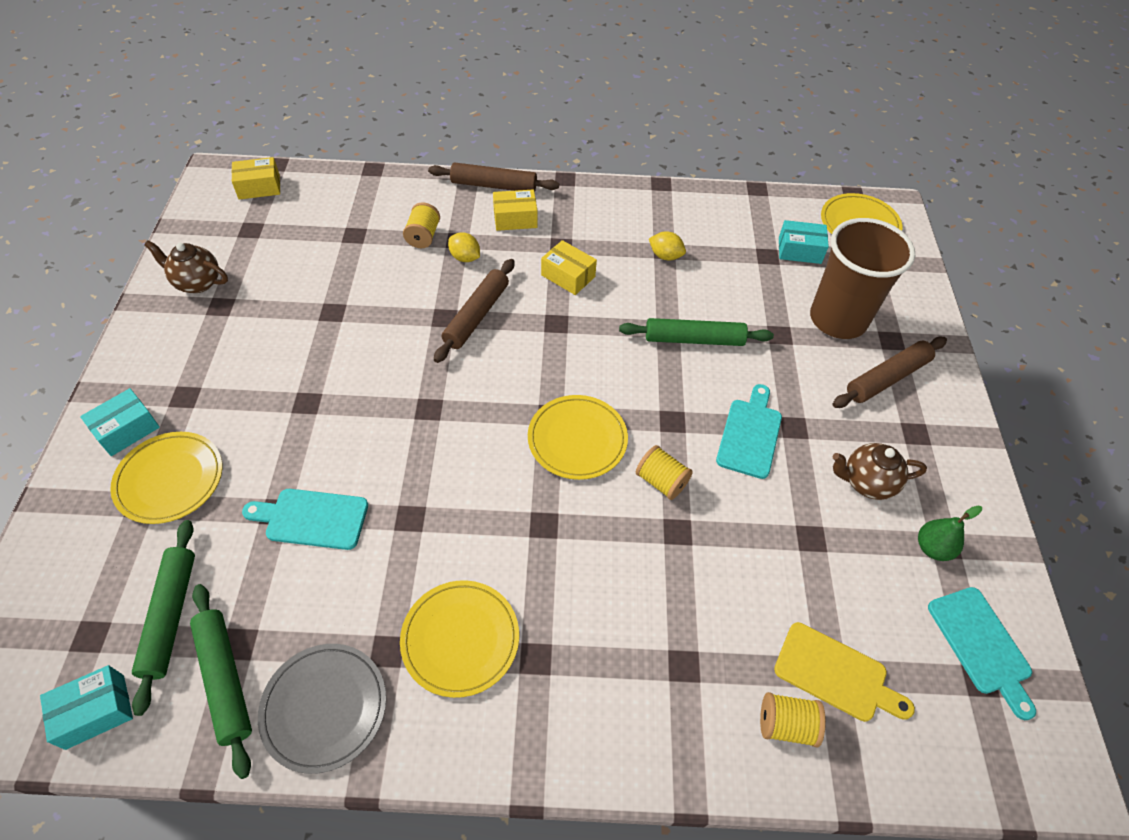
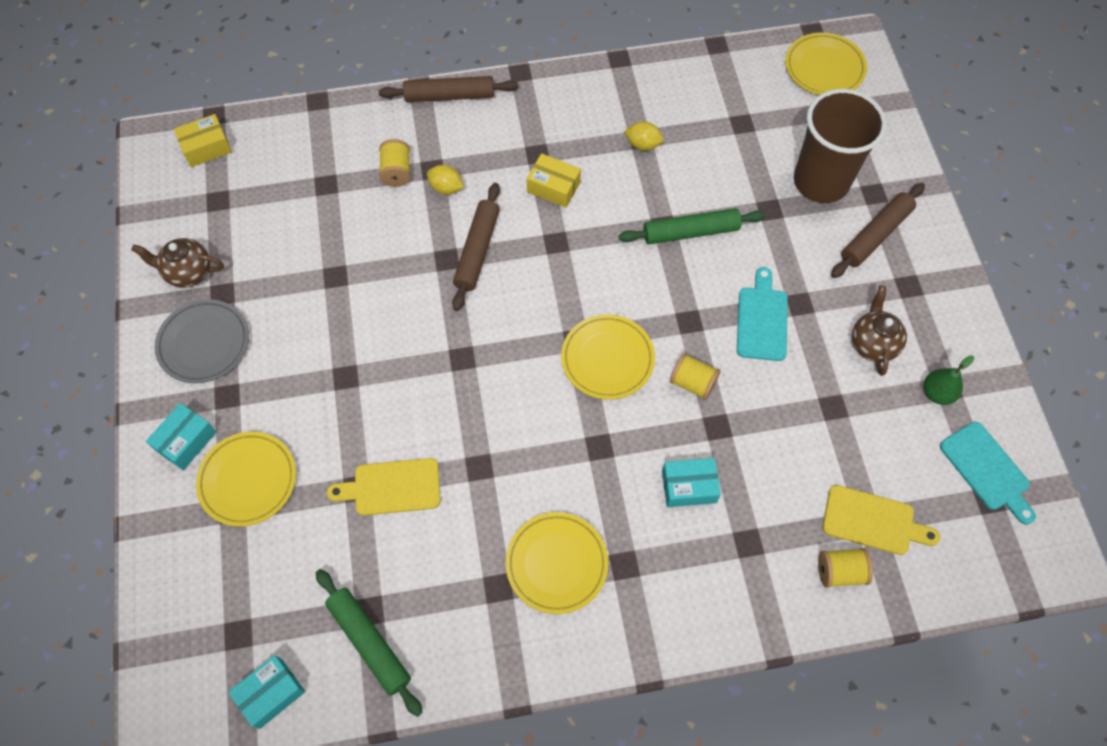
camera: 10 degrees left, 10 degrees up
(170, 616) = (300, 601): green rolling pin -> none
(312, 518) = (392, 487): turquoise cutting board -> yellow cutting board
(324, 708) = (461, 646): grey plate -> grey plate (204, 343)
(515, 218) = (483, 131): yellow box -> none
(799, 250) = (771, 111): turquoise box -> turquoise box (689, 486)
(866, 482) = (872, 344): brown teapot -> brown teapot turned 105 degrees clockwise

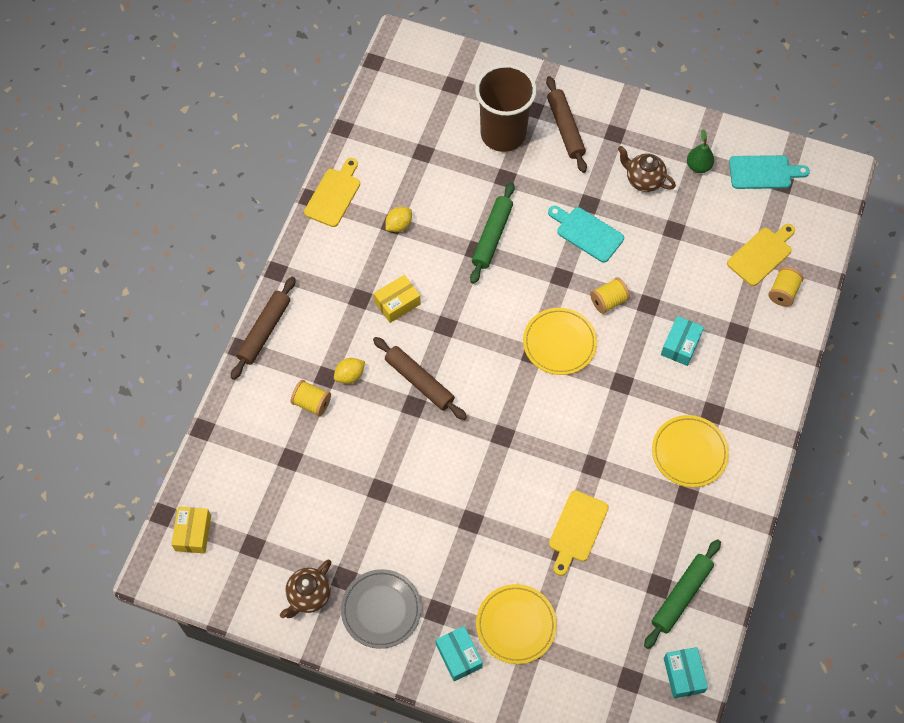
camera: 60 degrees left, 0 degrees up
(369, 643) = (681, 596): green rolling pin -> green rolling pin turned 45 degrees counterclockwise
(636, 75) = (334, 195): none -> yellow cutting board
(824, 67) = (410, 74): yellow plate -> none

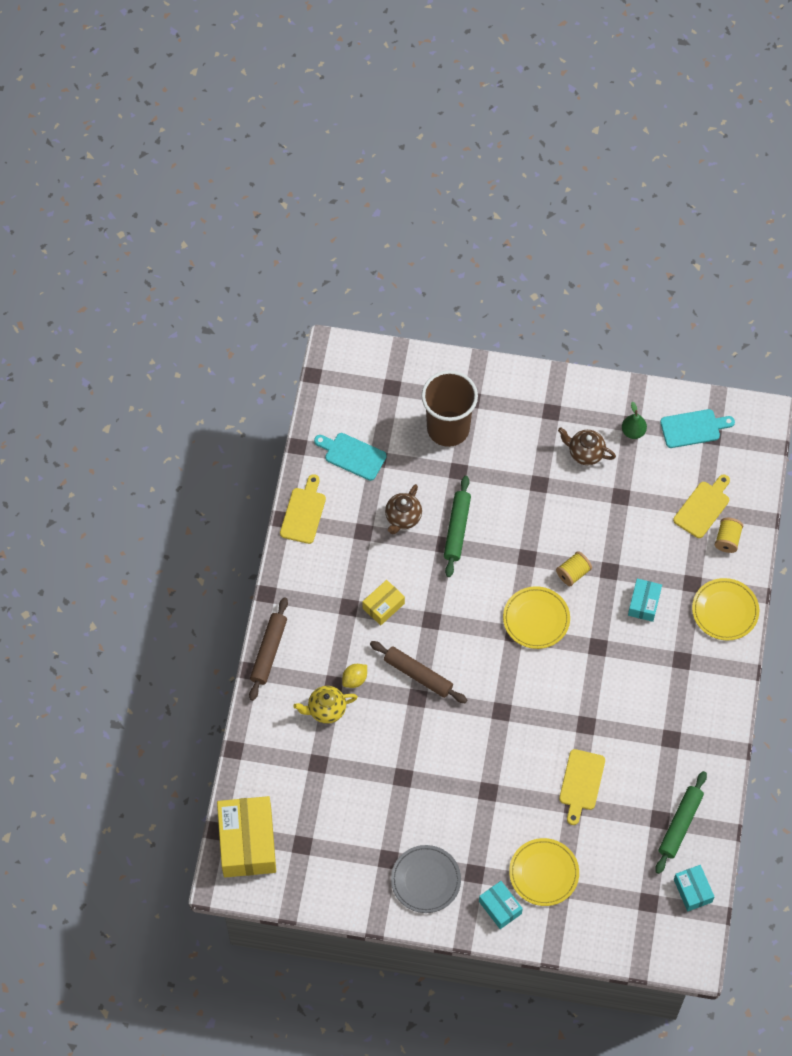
camera: 10 degrees left, 0 degrees up
(193, 533) = (247, 842): yellow box -> yellow box, size x1.93
(308, 596) = (360, 879): brown teapot -> brown teapot (403, 518)
(311, 403) = (326, 710): yellow spool -> yellow teapot
(399, 225) = (369, 532): yellow lemon -> none
(565, 128) = (505, 414): brown rolling pin -> none
(587, 233) = (542, 512): turquoise cutting board -> turquoise cutting board (352, 455)
(689, 452) = (667, 699): yellow plate -> yellow plate (725, 611)

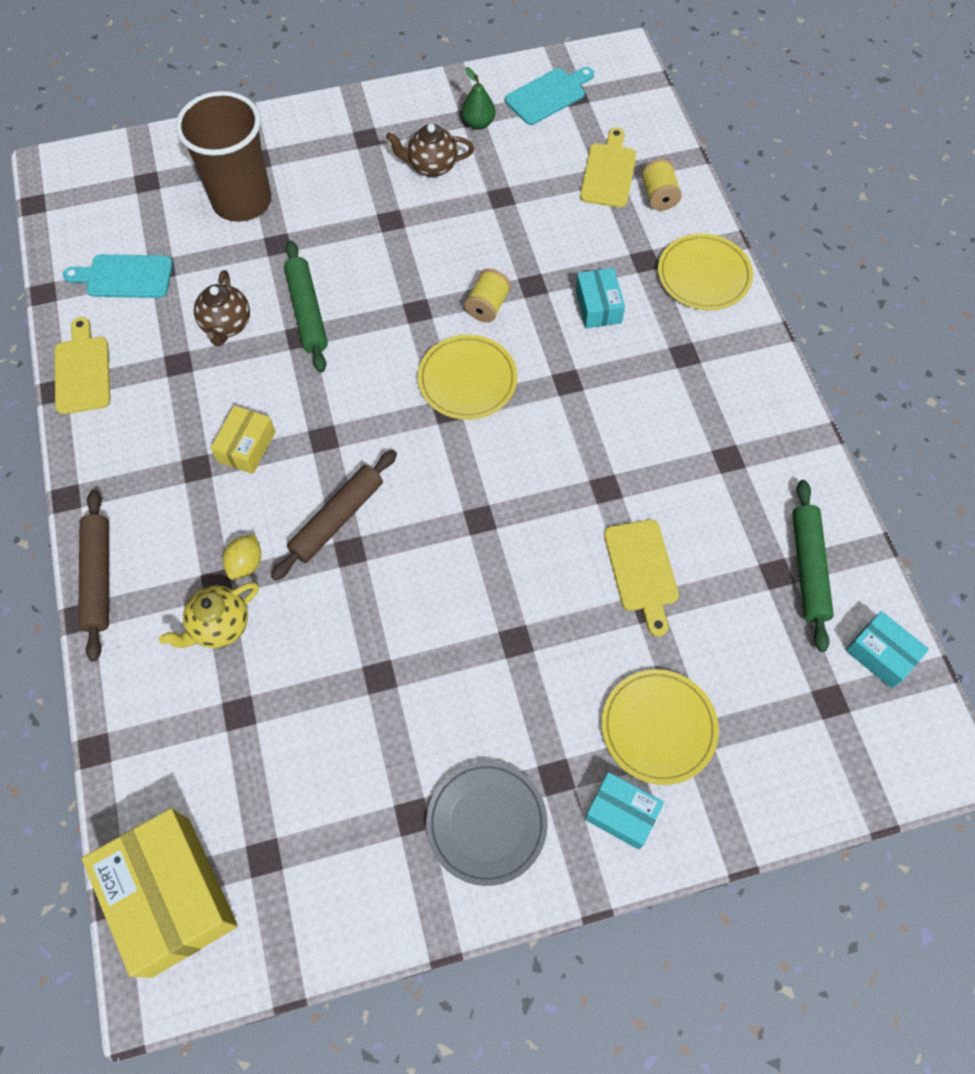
camera: 25 degrees left, 0 degrees up
(418, 675) = (337, 519): brown rolling pin -> brown rolling pin turned 60 degrees counterclockwise

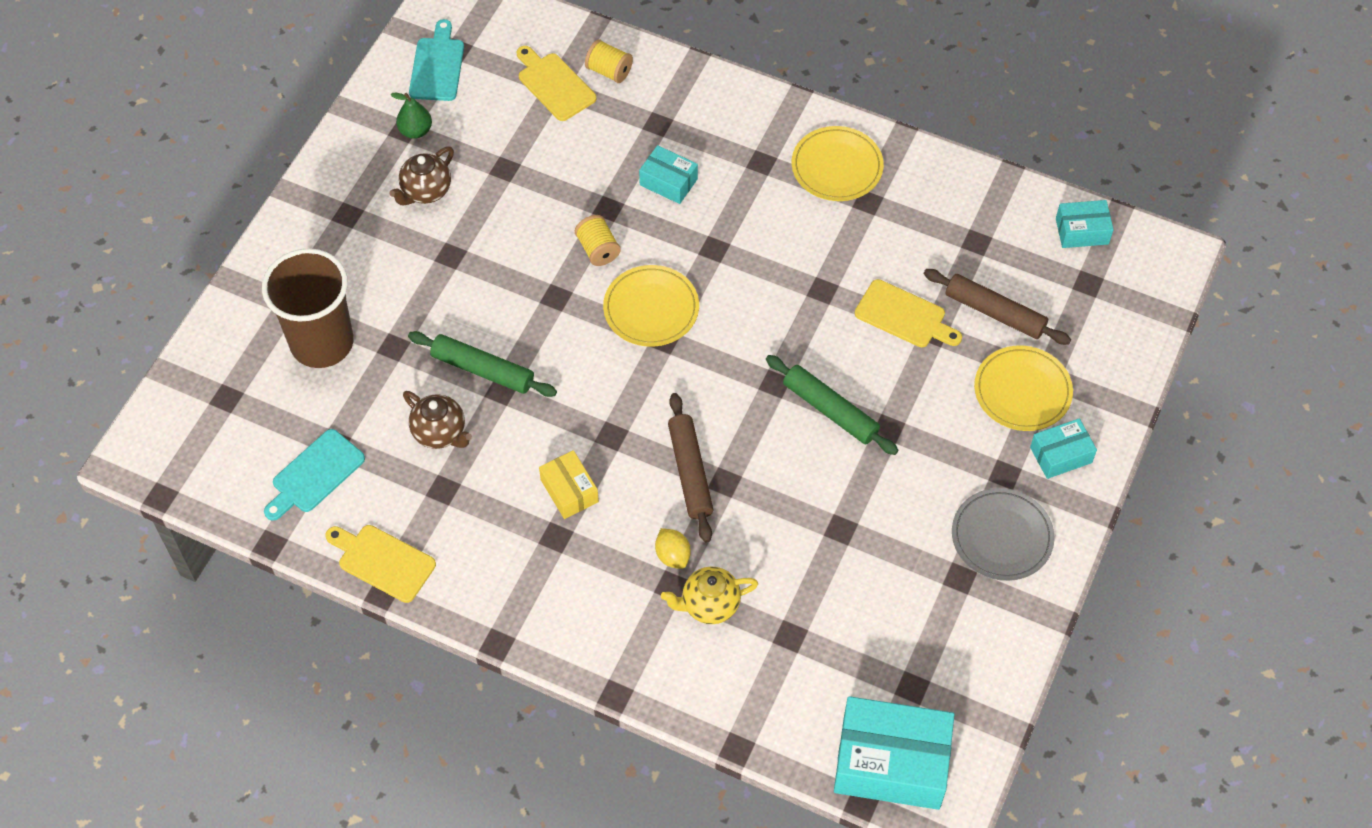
camera: 50 degrees left, 5 degrees down
(99, 577) = (592, 662): brown rolling pin -> brown rolling pin (995, 312)
(170, 896) = (891, 763): yellow box -> turquoise box
(219, 626) = (709, 605): yellow teapot -> yellow teapot turned 75 degrees clockwise
(704, 275) = (707, 99): yellow plate -> yellow plate (837, 167)
(808, 568) = (989, 221): green rolling pin -> green rolling pin (830, 410)

